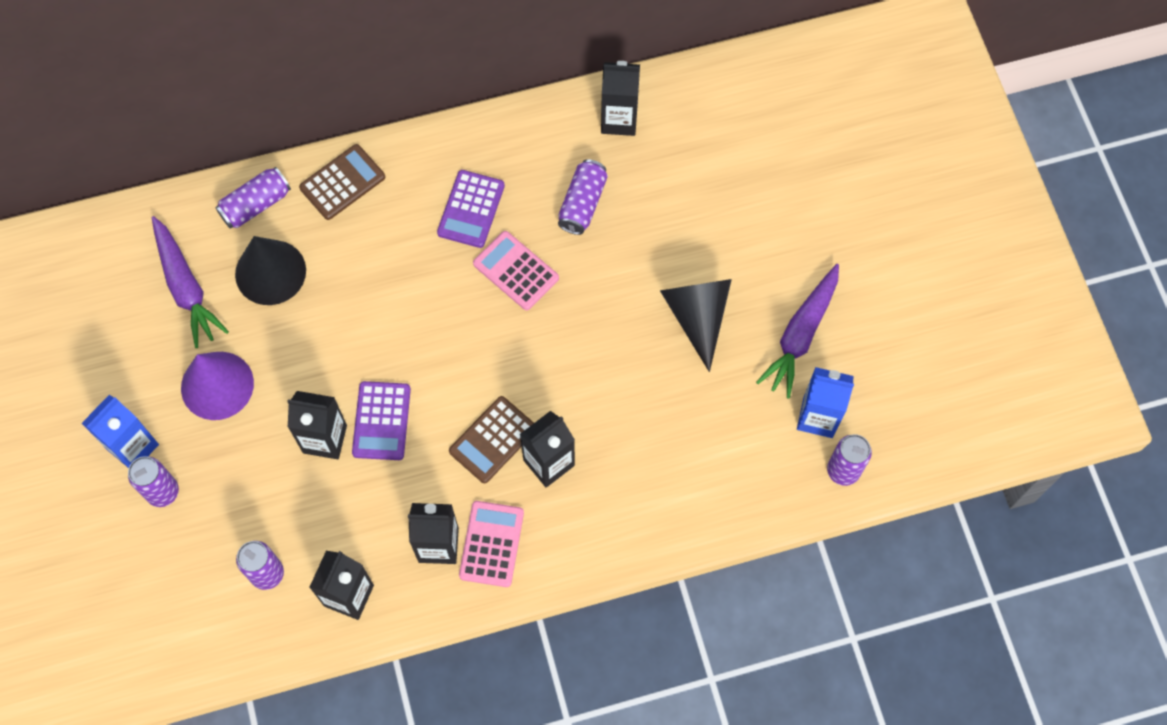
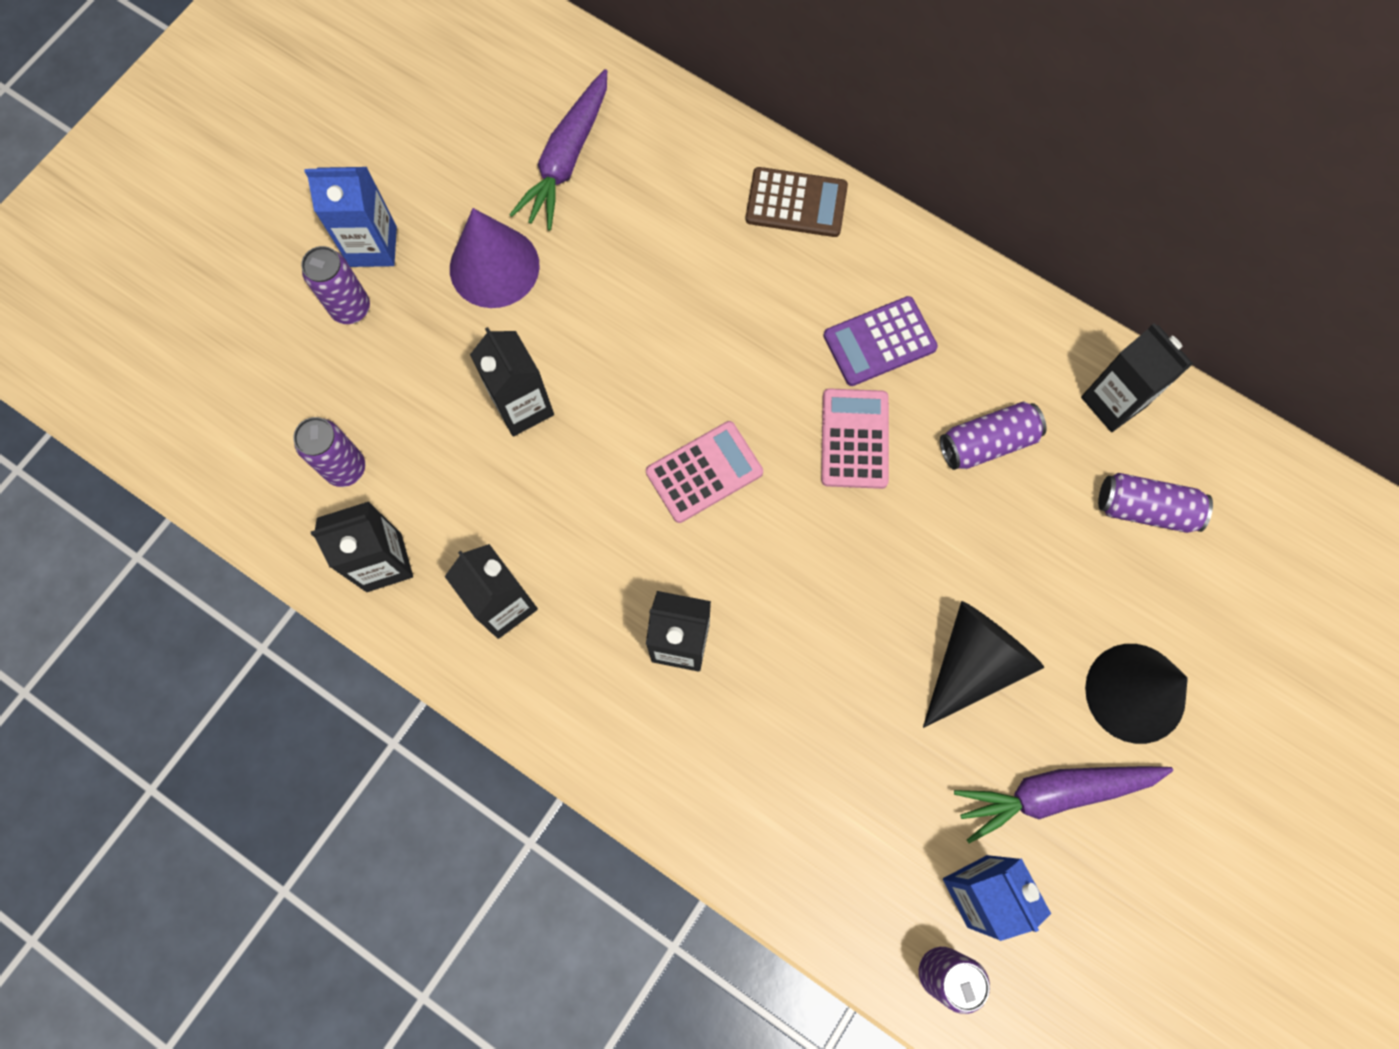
camera: 50 degrees right, 5 degrees up
(256, 205) = (702, 148): purple can -> purple can (1145, 509)
(270, 272) = (647, 217): black cone -> black cone (1135, 693)
(381, 421) = (585, 443): purple calculator -> none
(491, 544) = (547, 657): pink calculator -> pink calculator (704, 472)
(493, 440) = (657, 566): brown calculator -> none

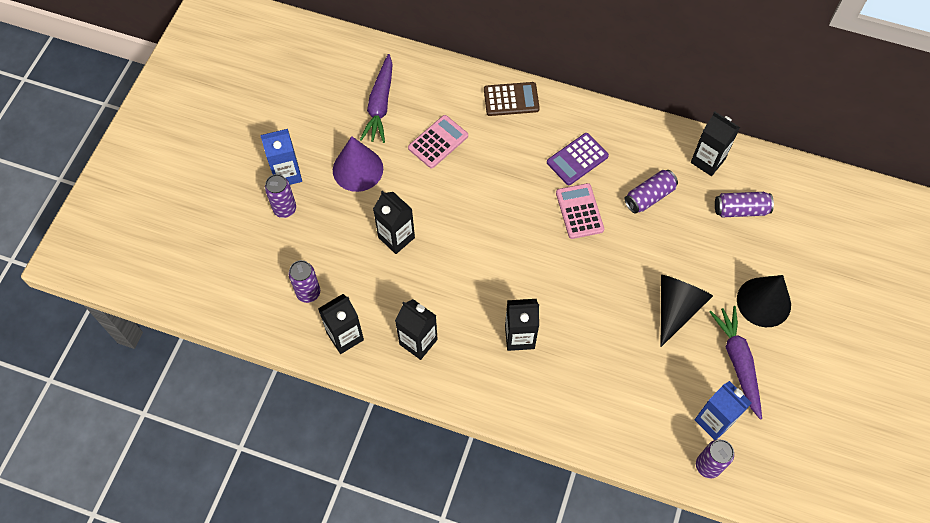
camera: 15 degrees left, 10 degrees down
(704, 472) = (505, 247): pink calculator -> pink calculator (438, 142)
(1053, 793) = (738, 362): purple carrot -> purple carrot turned 105 degrees clockwise

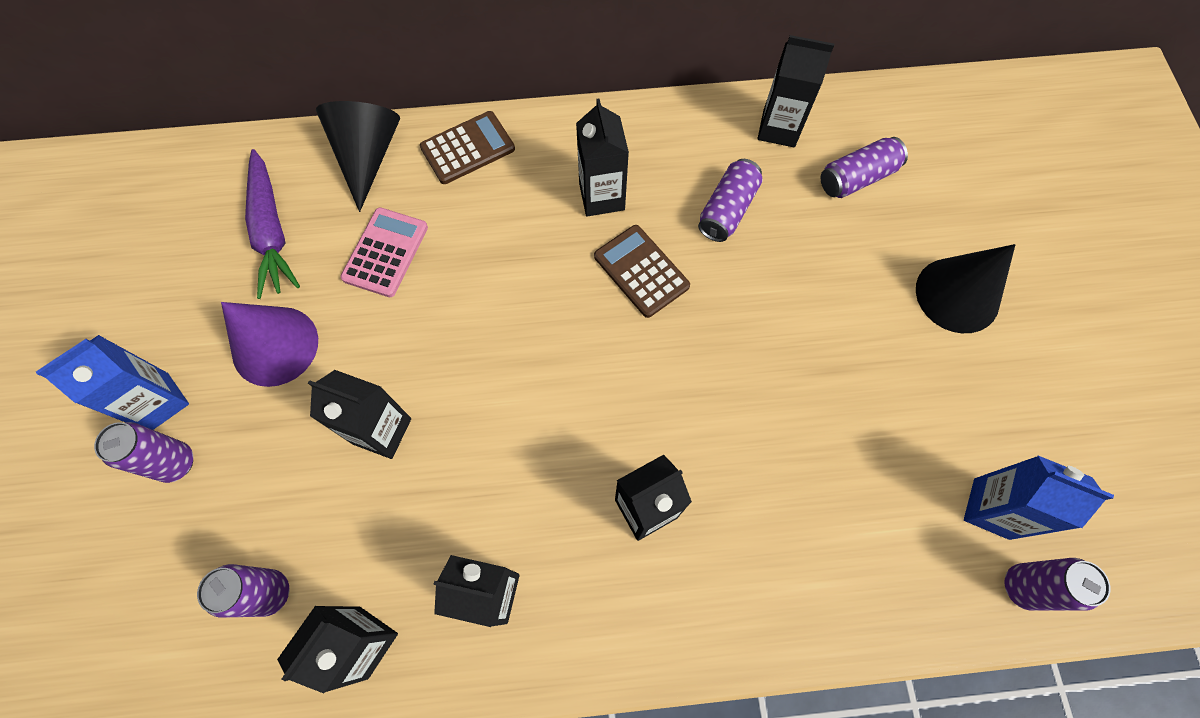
camera: 25 degrees left, 5 degrees up
(577, 159) = (601, 197): purple calculator -> black carton
(579, 211) = (641, 271): pink calculator -> brown calculator
(676, 308) = (848, 357): black cone -> black cone (367, 156)
(738, 362) = (973, 400): purple carrot -> none

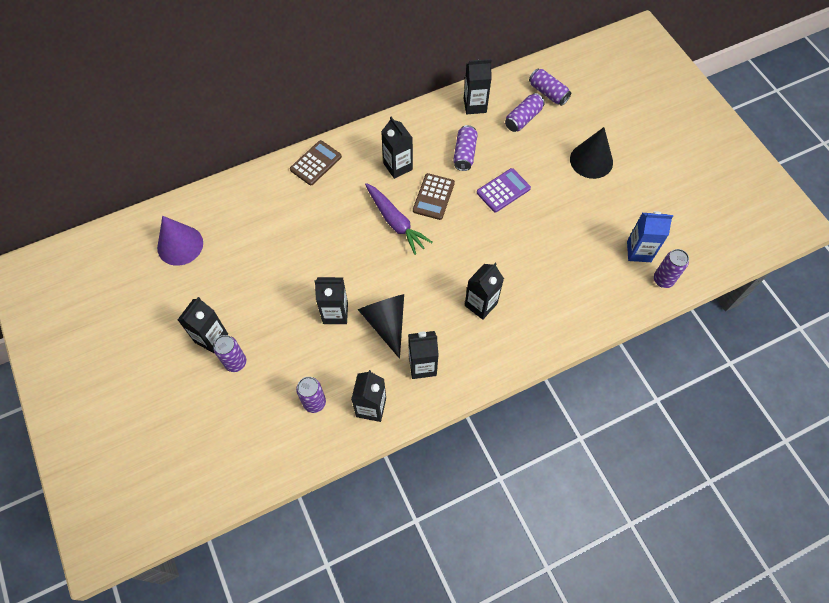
camera: 20 degrees left, 5 degrees down
(159, 402) = (211, 338): blue carton -> black carton
(272, 231) = (229, 237): purple carrot -> purple carrot (395, 222)
(275, 346) = (259, 292): purple cone -> purple cone (180, 245)
(367, 156) = (263, 183): black cone -> black cone (386, 323)
(385, 252) = (296, 228): pink calculator -> none
(641, 271) = (433, 197): brown calculator -> brown calculator turned 105 degrees counterclockwise
(771, 300) = (503, 190): none -> purple calculator
(919, 144) = (548, 93): none -> purple can

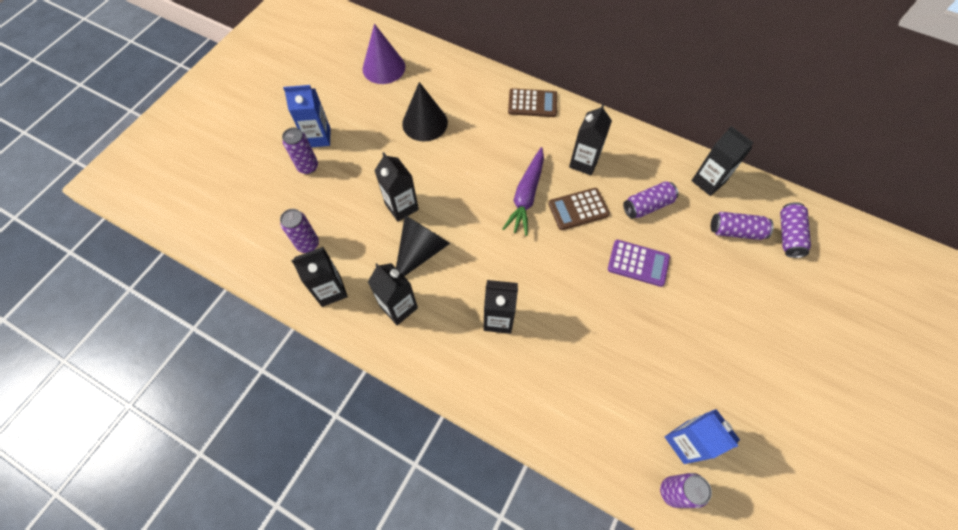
camera: 55 degrees right, 0 degrees up
(211, 338) = (318, 137): black carton -> blue carton
(591, 160) = (750, 325): black cone -> black cone (425, 123)

